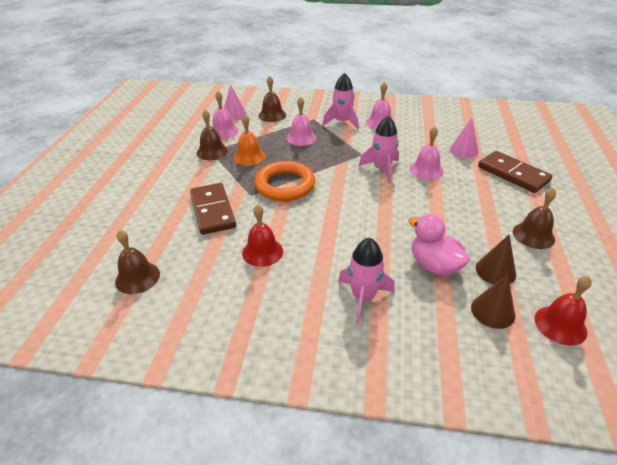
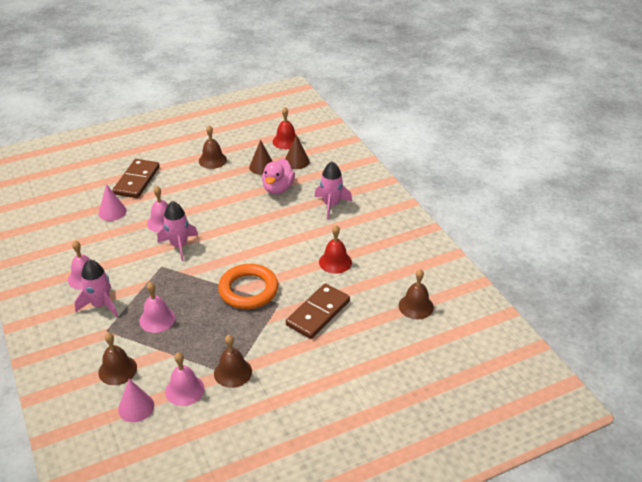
camera: 125 degrees left, 0 degrees up
(249, 156) = (221, 338): orange bell -> none

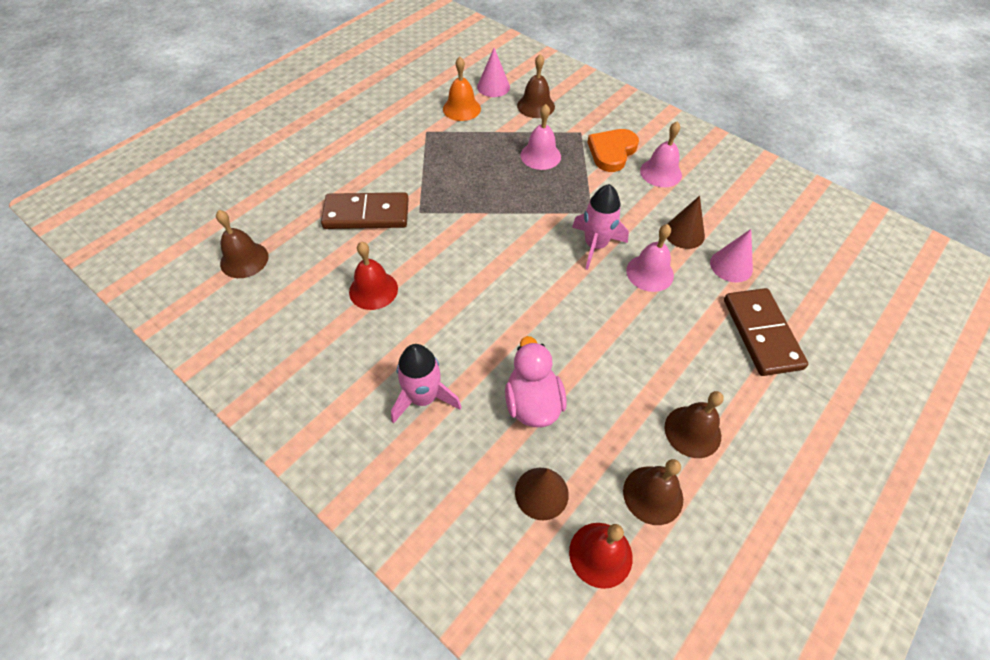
camera: 155 degrees right, 15 degrees up
(101, 305) = (612, 152): pink rocket -> orange heart
(184, 390) = (461, 108): pink bell -> orange bell
(233, 372) = (427, 133): brown bell -> brown bell (653, 495)
(248, 290) = (465, 216): orange ring -> none
(262, 167) = (595, 449): brown cone -> brown cone (684, 233)
(318, 313) = (366, 214): brown domino -> brown domino turned 75 degrees clockwise

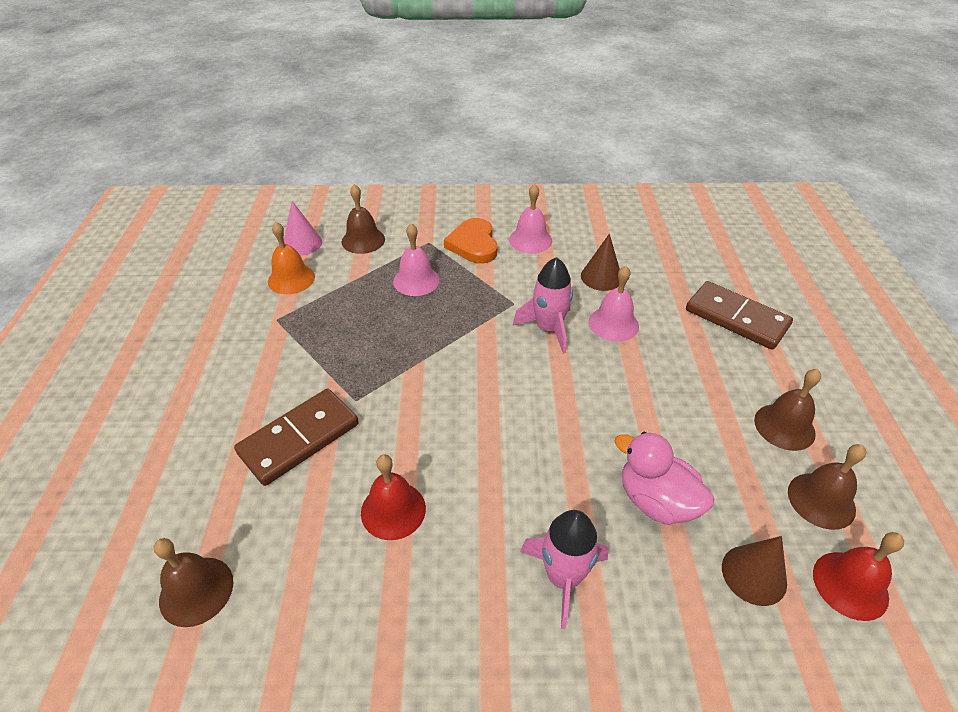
camera: 40 degrees left, 10 degrees down
(731, 266) = (660, 281): pink cone -> none

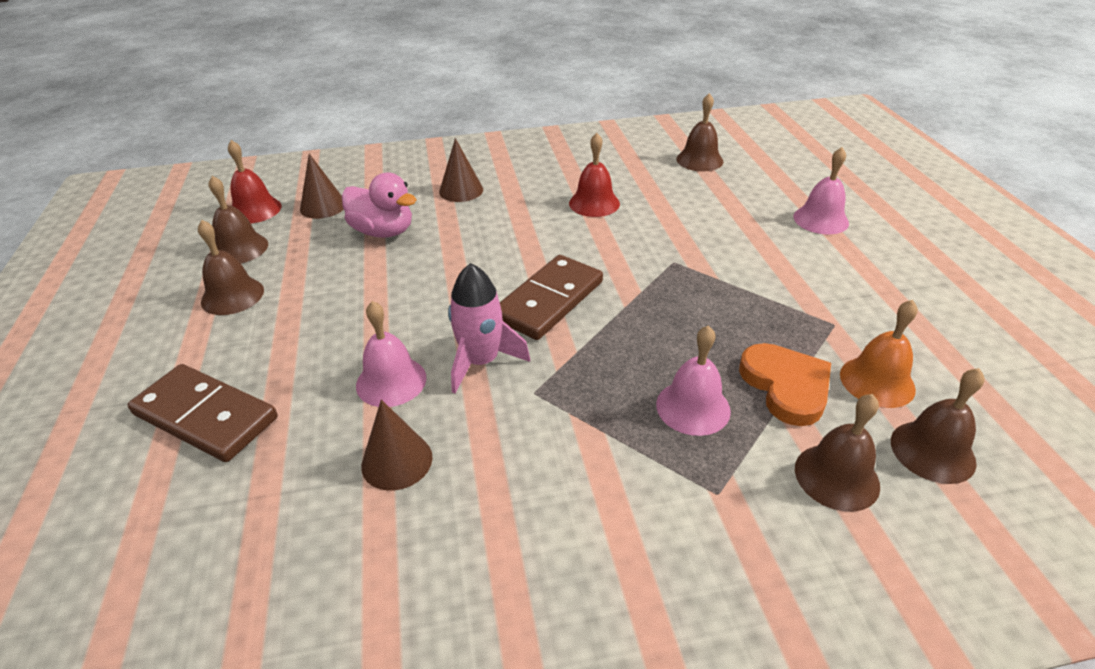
camera: 170 degrees right, 5 degrees down
(299, 438) = (702, 230): brown domino -> brown domino (549, 300)
(302, 243) = (932, 451): pink cone -> brown bell
(473, 244) = (633, 501): orange heart -> orange heart (786, 386)
(530, 240) = (527, 532): pink bell -> pink bell (820, 219)
(563, 577) = (461, 190): pink rocket -> brown cone

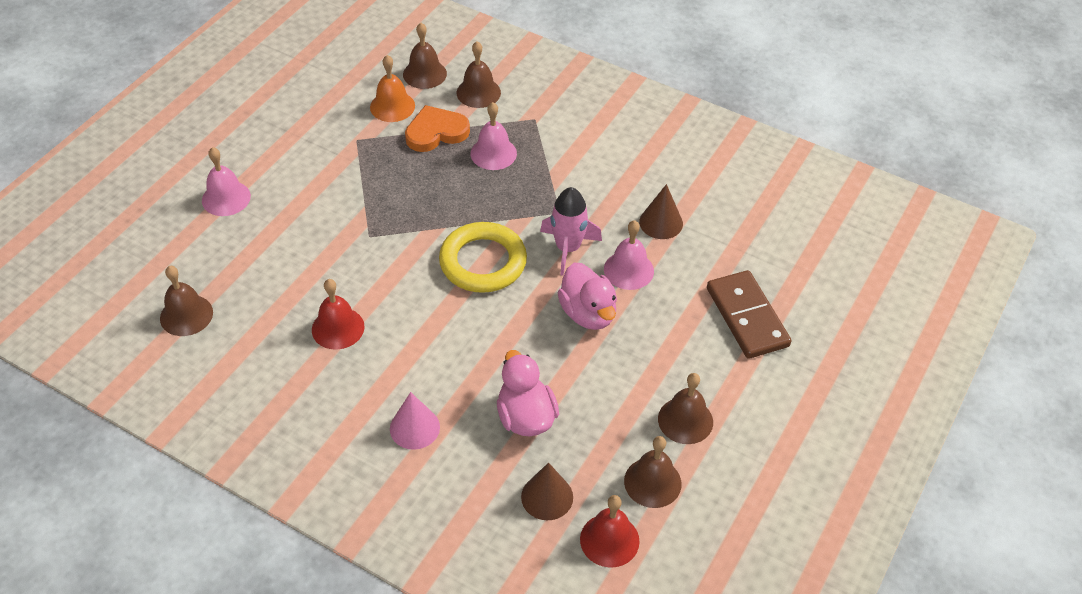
camera: 140 degrees left, 10 degrees up
(399, 319) = (588, 313): none -> pink duck
(461, 190) = (414, 428): brown cone -> pink cone
(549, 300) = (483, 262): brown domino -> yellow ring
(786, 386) = (436, 132): orange heart -> orange heart turned 45 degrees clockwise

